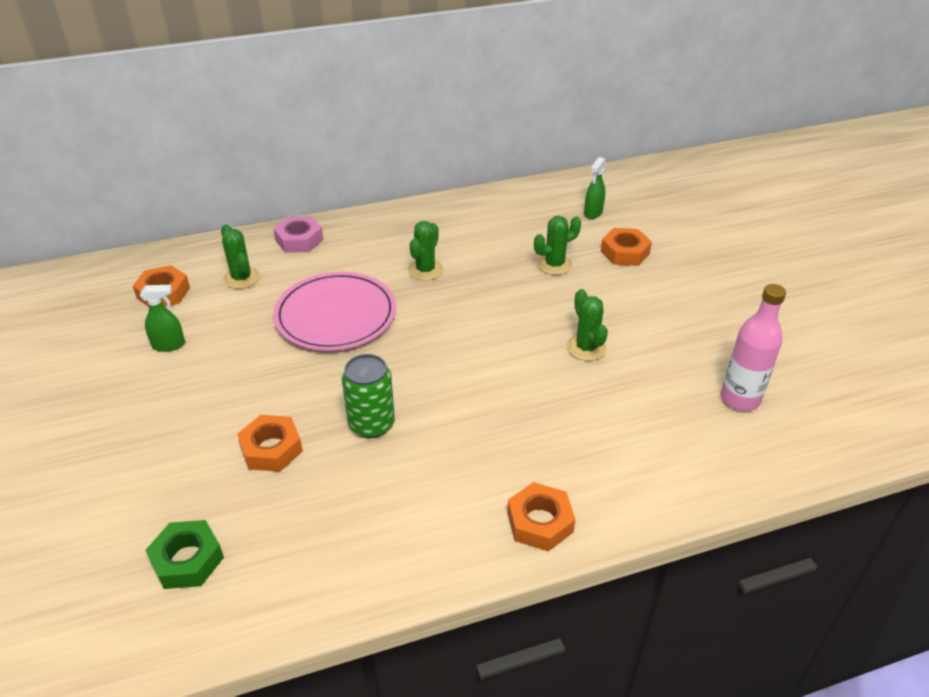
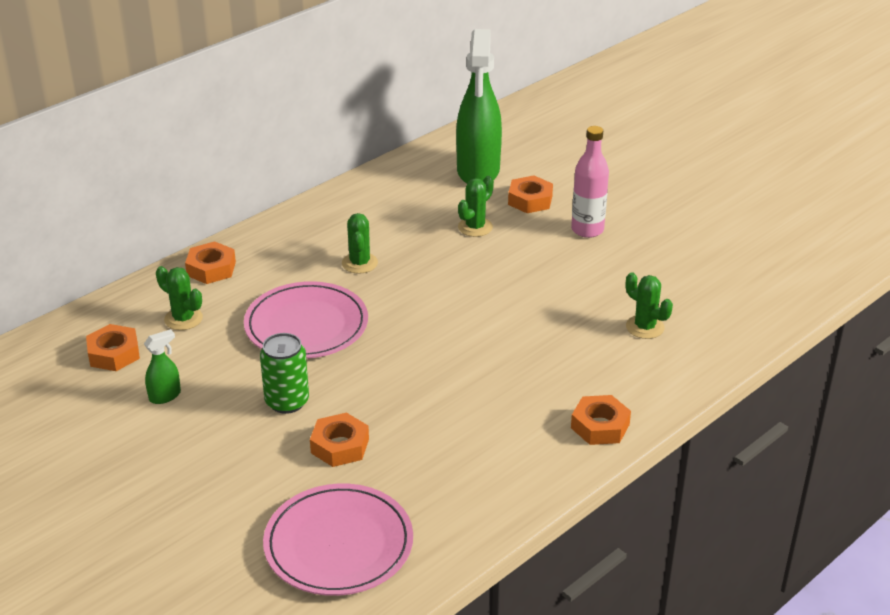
camera: 25 degrees left, 5 degrees down
(187, 560) = (338, 544): green nut -> pink plate
(299, 240) = (211, 269): pink nut -> orange nut
(371, 424) = (412, 401): green can -> green can (287, 402)
(586, 348) = (550, 289): green cactus -> green cactus (645, 327)
(593, 213) = (478, 171): green spray bottle -> green spray bottle, size x2.46
(740, 399) = (695, 293): pink bottle -> pink bottle (587, 230)

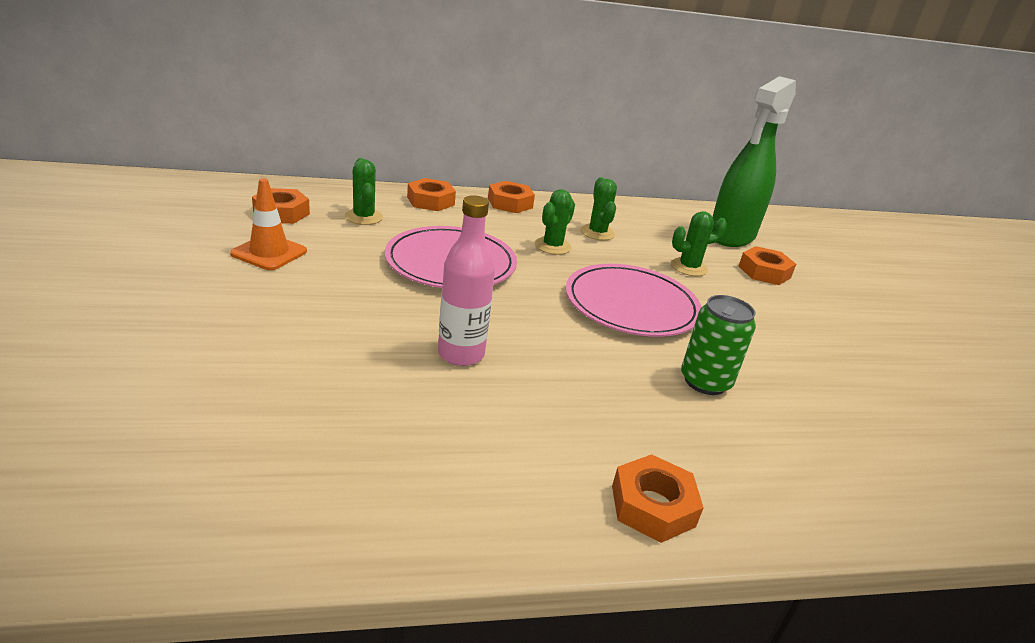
camera: 30 degrees right, 5 degrees down
(165, 396) = (269, 253): green spray bottle -> orange traffic cone
(287, 402) = (353, 304): green can -> green can (705, 381)
(338, 544) = (200, 452): pink plate -> pink plate (631, 305)
(340, 446) = (344, 362): orange nut -> orange nut (510, 203)
(587, 230) = (807, 316): pink bottle -> pink bottle (461, 354)
(645, 327) = (808, 428): green cactus -> green cactus (597, 233)

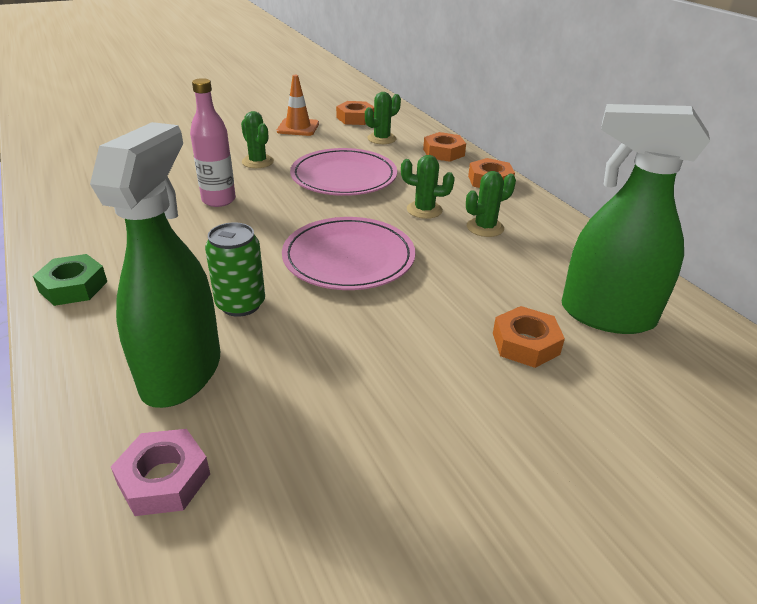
camera: 75 degrees right, 5 degrees up
(652, 506) = (73, 286): orange nut -> green nut
(688, 267) = (469, 286): green cactus -> green cactus (257, 162)
(816, 435) = (182, 372): none -> green spray bottle
(949, 463) = (164, 479): none -> pink nut

